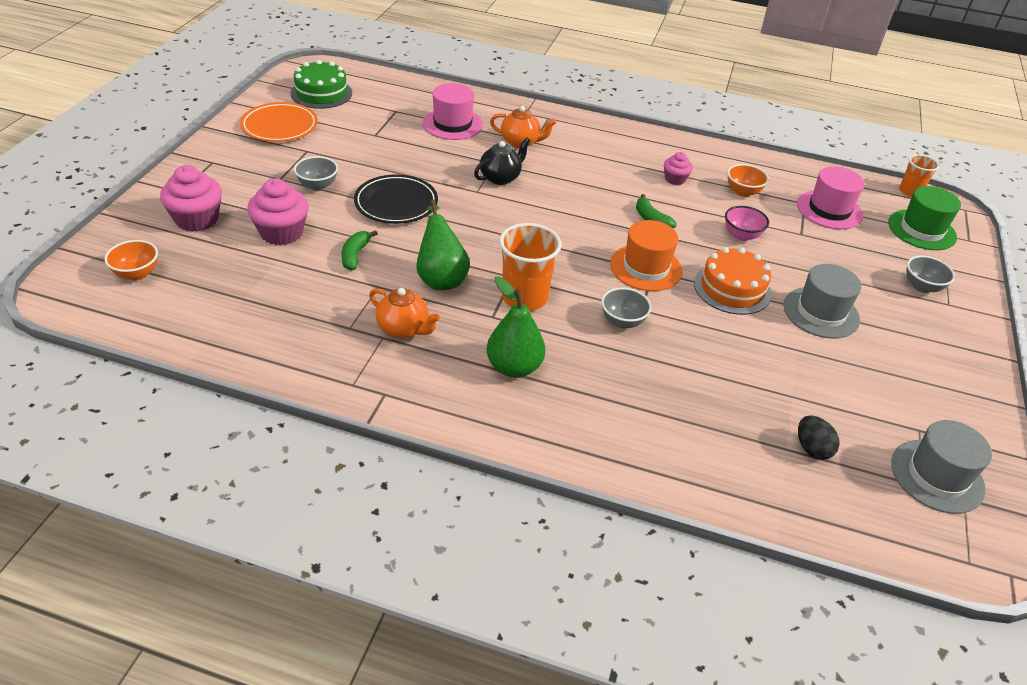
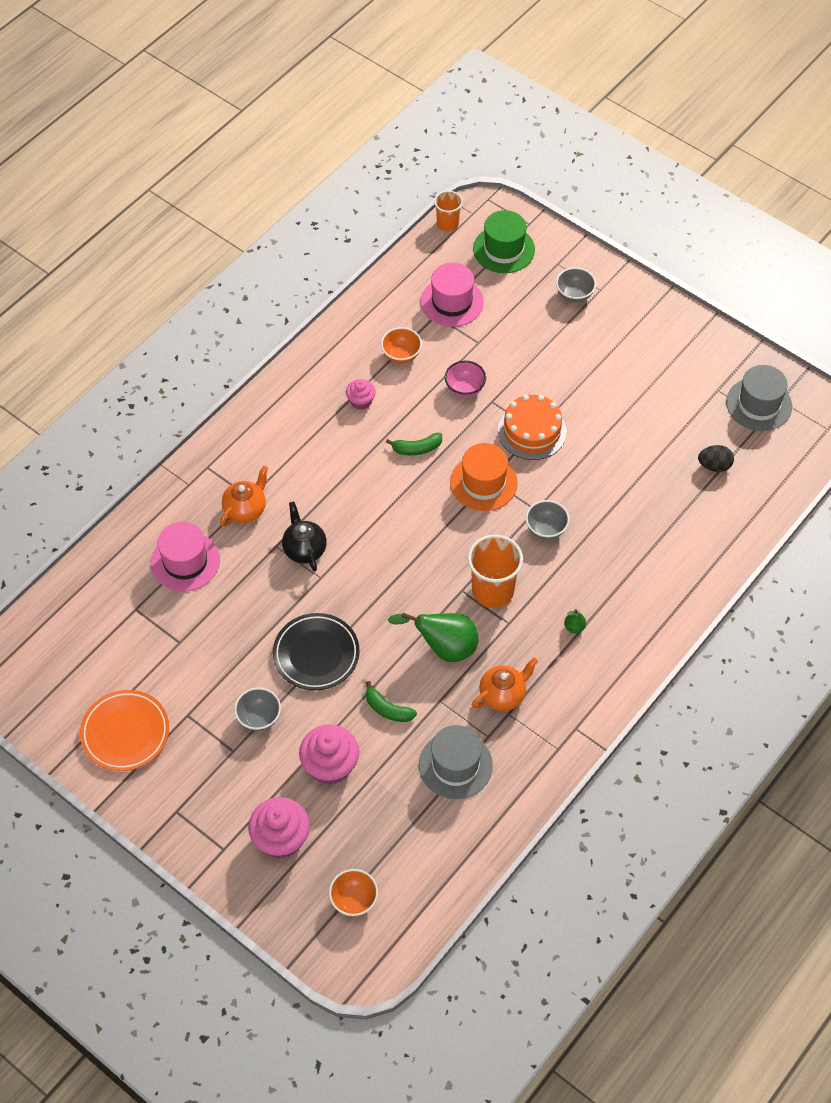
camera: 65 degrees left, 15 degrees up
(321, 93) = (64, 676): green cake -> none
(514, 367) = (574, 627): green pear -> green pear, size x0.44
(821, 312) = (581, 383): grey hat -> grey hat (455, 765)

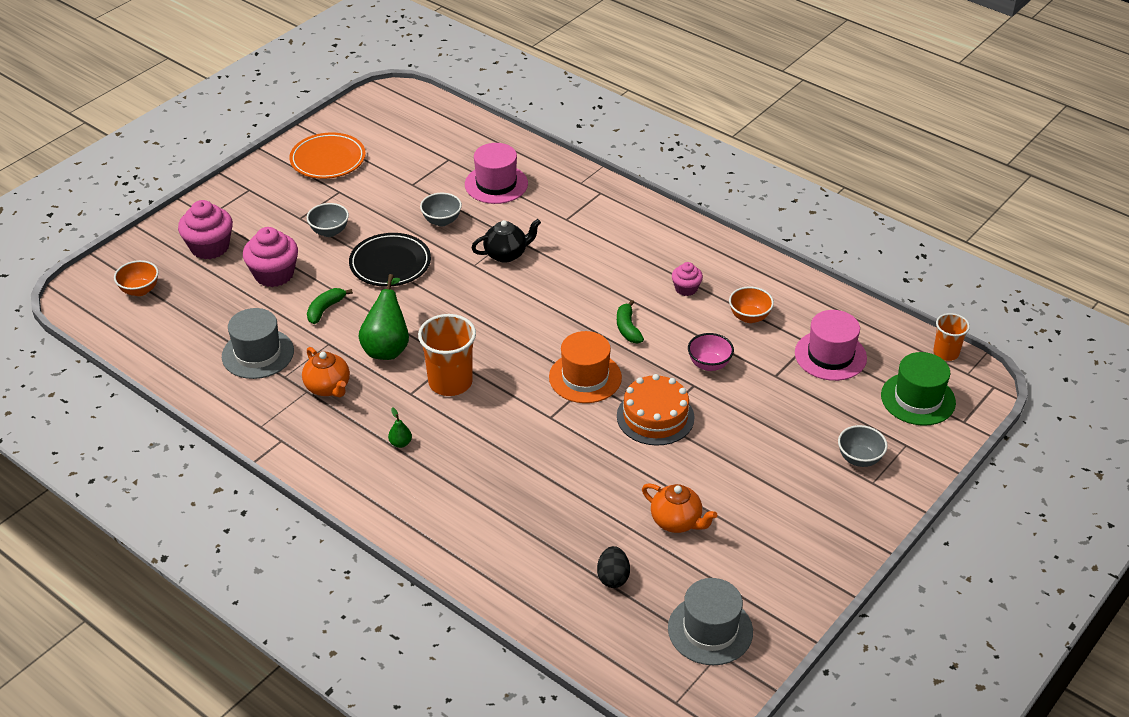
camera: 90 degrees right, 15 degrees down
(245, 509) = (552, 217): orange teapot -> orange teapot (677, 521)
(546, 529) = (525, 424): grey bowl -> grey bowl (442, 221)

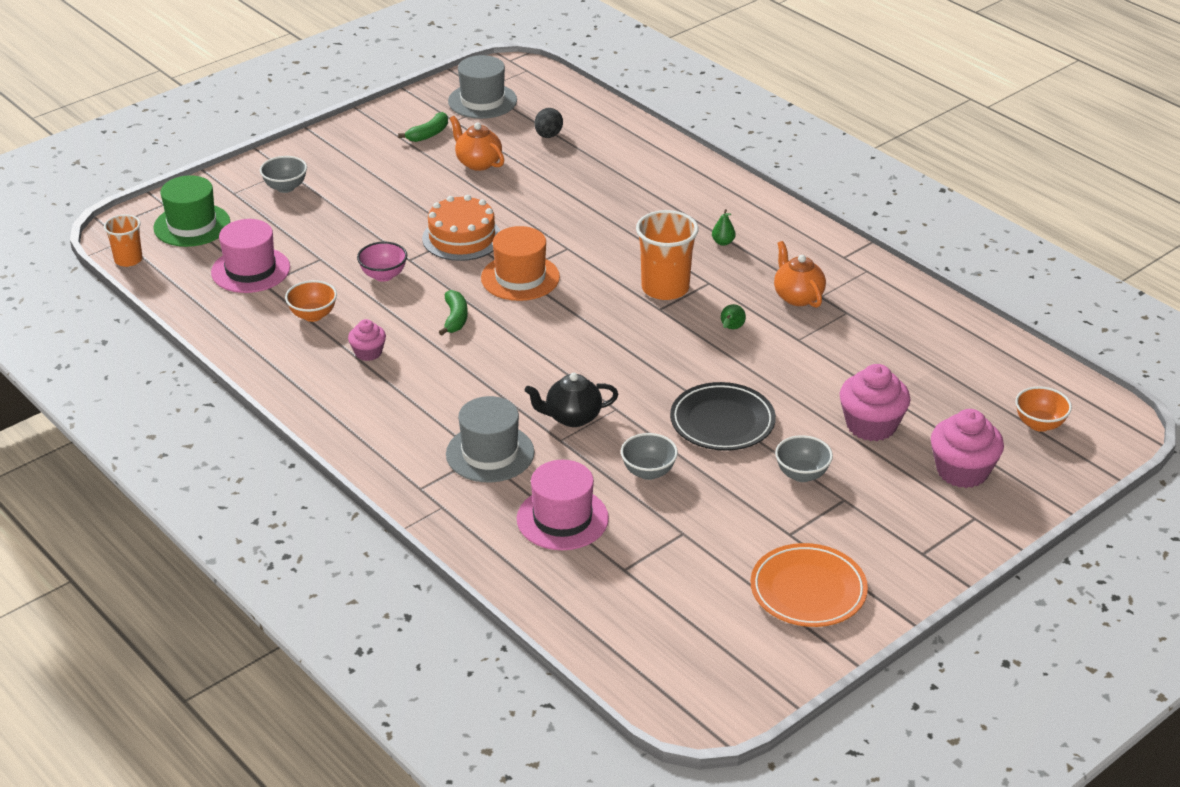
camera: 170 degrees left, 5 degrees down
(258, 354) = (879, 337): grey hat -> grey hat (490, 453)
(325, 309) = (804, 376): green banana -> green banana (428, 134)
(387, 347) = (731, 329): green pear -> green pear, size x0.44

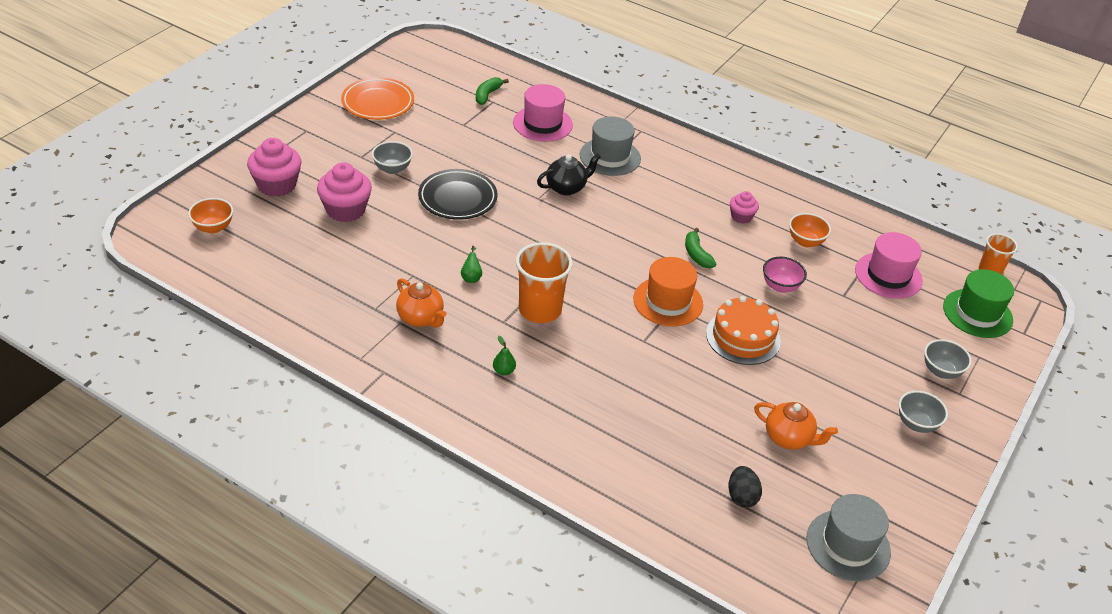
camera: 160 degrees right, 5 degrees up
(428, 134) = (866, 474): green banana -> green banana (487, 95)
(648, 472) = (498, 158): grey bowl -> grey bowl (916, 424)

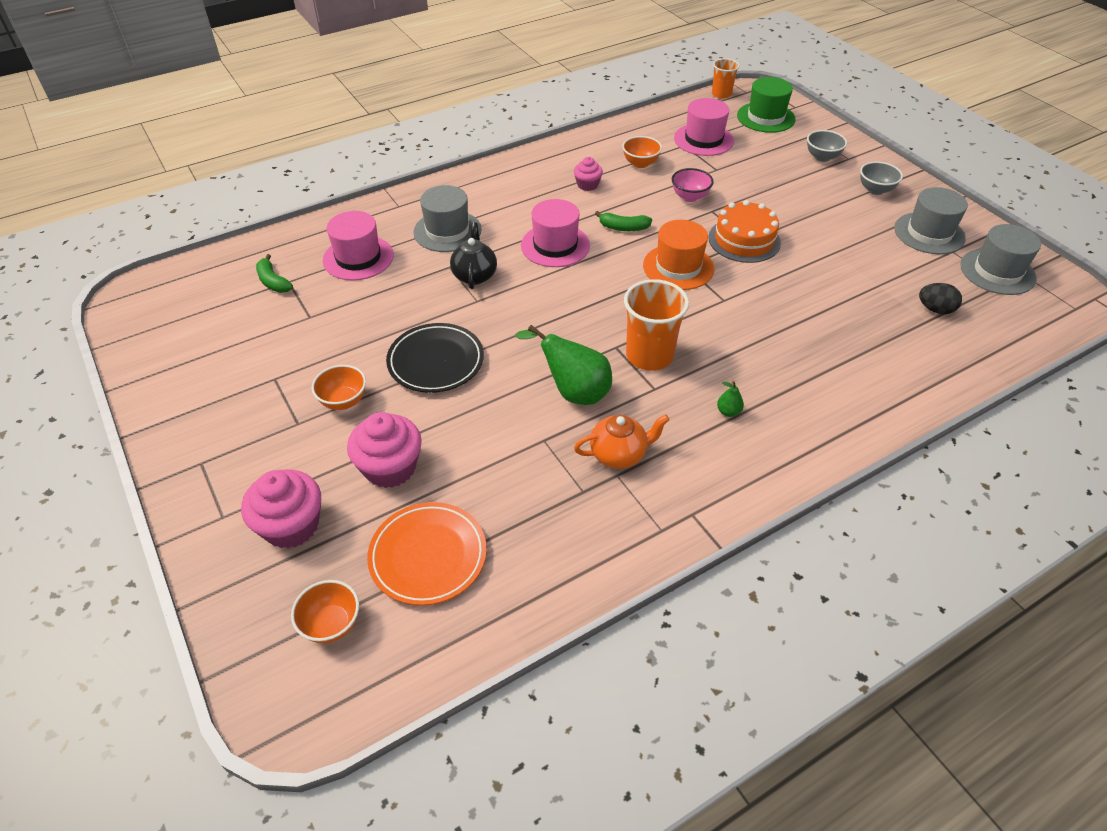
camera: 60 degrees left, 5 degrees up
(378, 103) = (205, 376): orange plate -> orange plate (428, 556)
(392, 169) = (343, 401): grey bowl -> orange bowl
(471, 277) = (573, 391): green pear -> green pear, size x2.25
(639, 220) = (555, 245): none -> pink hat
(789, 438) = (874, 259): orange teapot -> none
(872, 479) = (929, 233): none -> grey hat

